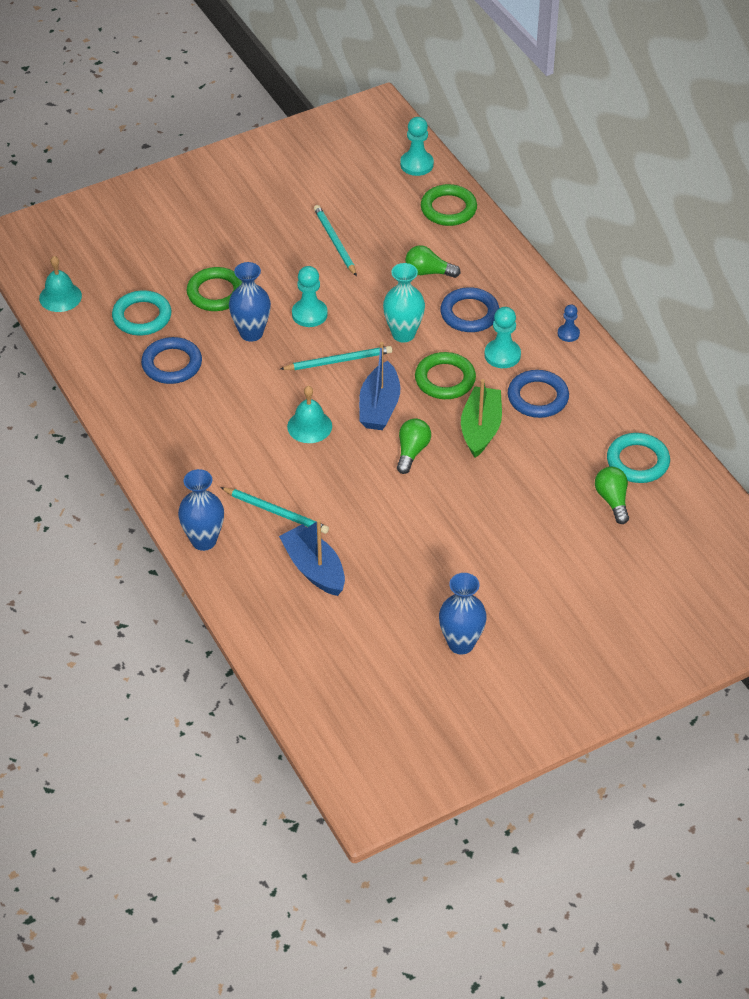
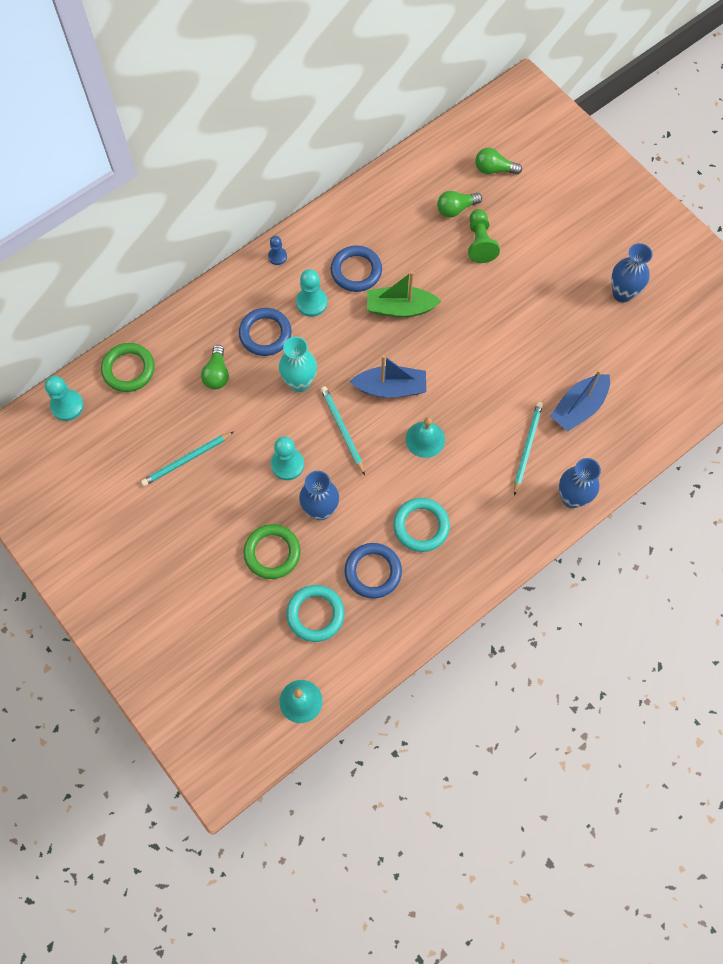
camera: 100 degrees left, 20 degrees up
(412, 452) = (436, 355): green light bulb -> green light bulb (494, 169)
(445, 379) = (349, 342): green ring -> none
(560, 515) = (480, 242): none -> green pawn
(637, 461) = (411, 195): turquoise ring -> turquoise ring (421, 526)

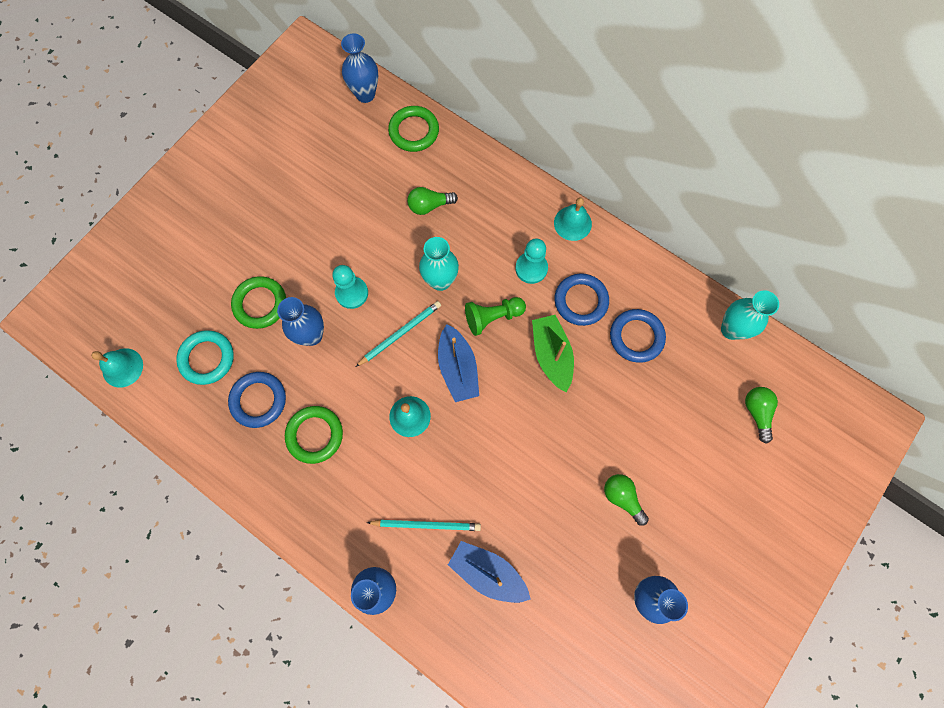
camera: 75 degrees right, 5 degrees up
(67, 406) = (365, 94): turquoise pawn -> blue vase
(186, 460) = (336, 205): turquoise pencil -> none
(265, 334) = (484, 236): blue ring -> blue ring (636, 337)
(277, 256) = (572, 223): blue pawn -> turquoise bell
(417, 164) = (731, 329): none -> turquoise vase
(421, 526) = (315, 435): turquoise ring -> green ring
(456, 209) = (690, 383): green light bulb -> green light bulb (622, 497)
(480, 242) = (658, 418): green pawn -> green pawn (492, 317)

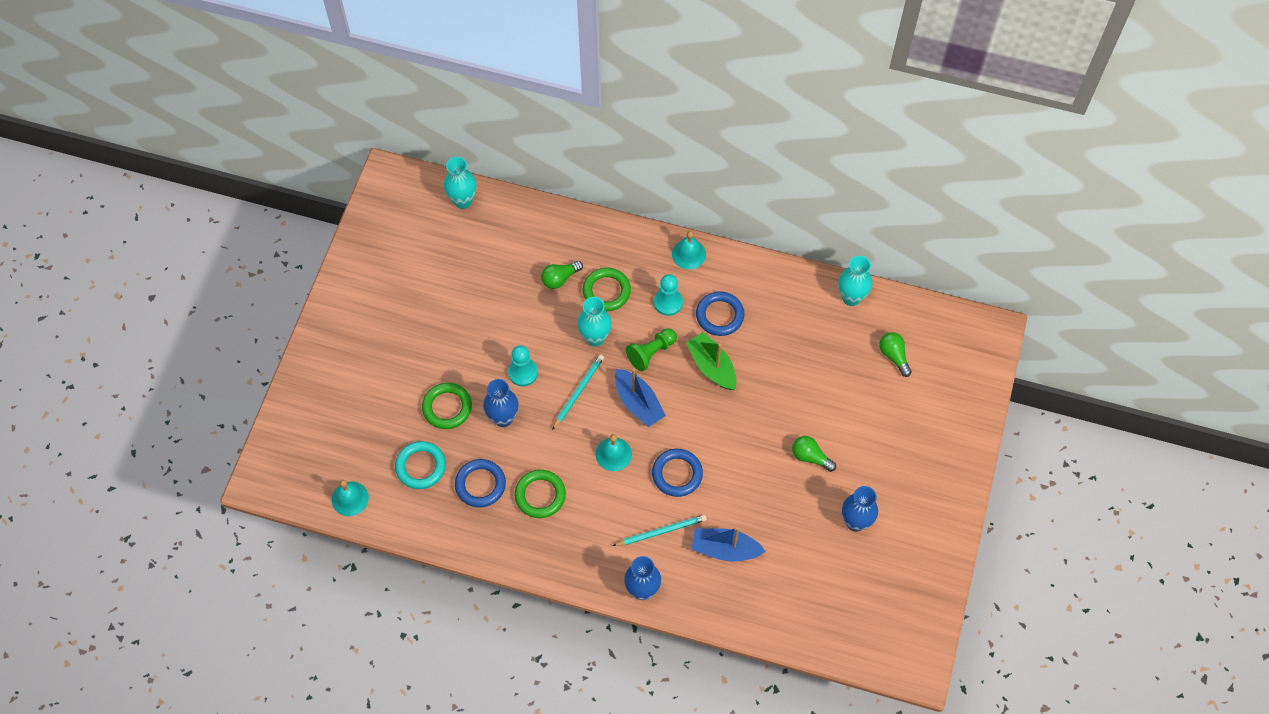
camera: 20 degrees left, 10 degrees down
(365, 94) = (463, 201): blue vase -> turquoise vase
(414, 131) = (520, 219): green ring -> green ring (606, 291)
(636, 337) = (776, 329): blue ring -> blue ring (677, 474)

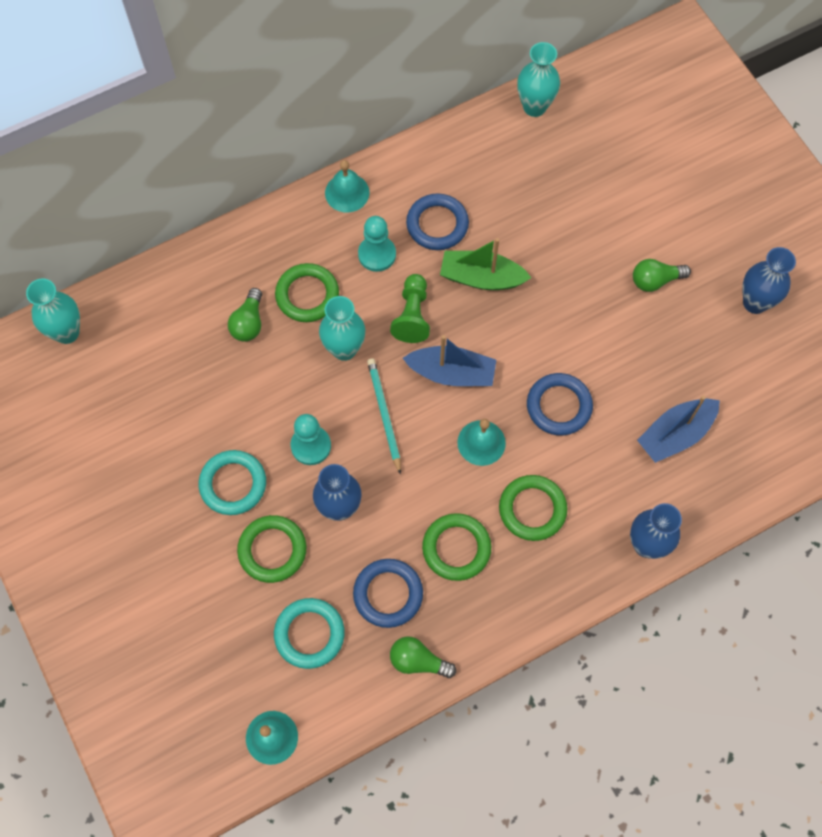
camera: 45 degrees left, 5 degrees up
(463, 356) = (233, 484): none -> turquoise ring
(602, 513) = (532, 509): none -> green ring
(661, 531) = (603, 473): turquoise pencil -> none
(894, 356) = (626, 126): green light bulb -> green light bulb (418, 661)

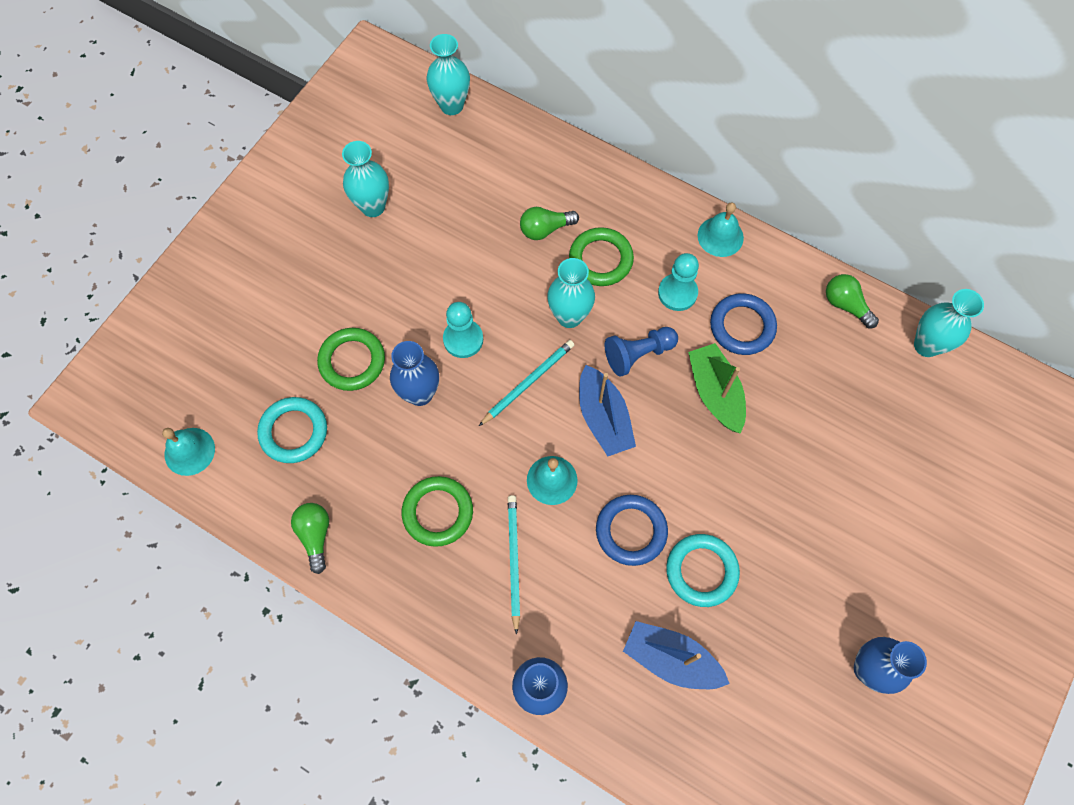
camera: 60 degrees right, 0 degrees up
(126, 455) = (373, 206): none -> turquoise vase
(233, 484) = (393, 298): turquoise ring -> turquoise ring (701, 571)
(388, 594) = (363, 476): blue ring -> none
(412, 315) = (638, 354): green pawn -> blue pawn
(532, 509) = (513, 560): green ring -> turquoise pencil
(655, 280) = (823, 555): green light bulb -> green light bulb (845, 305)

